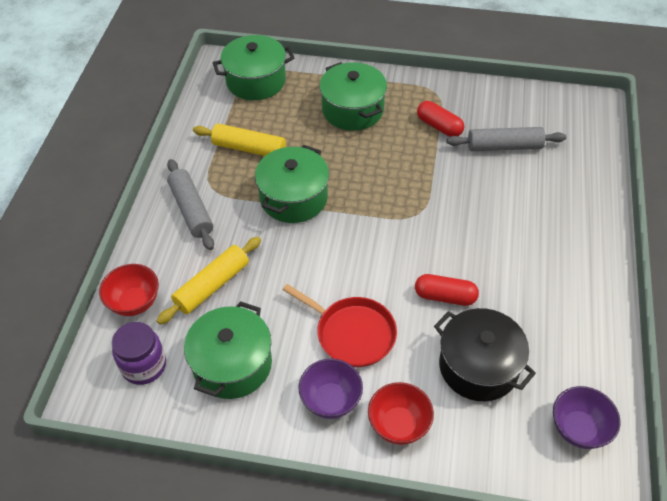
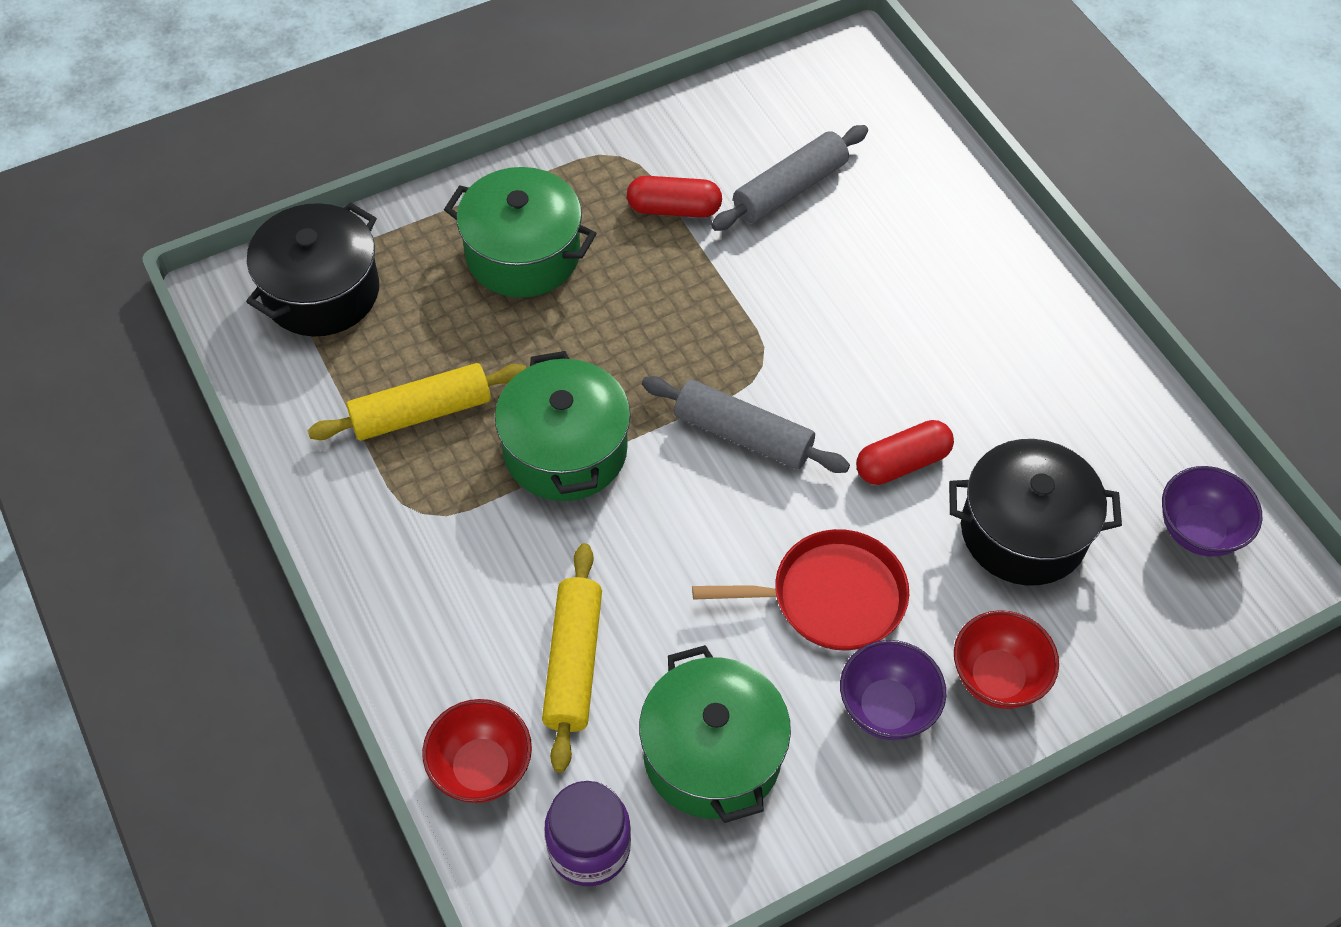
camera: 40 degrees left, 5 degrees up
(191, 210) = (426, 568): grey rolling pin -> grey rolling pin (743, 435)
(256, 81) = (321, 291): green pot -> black pot

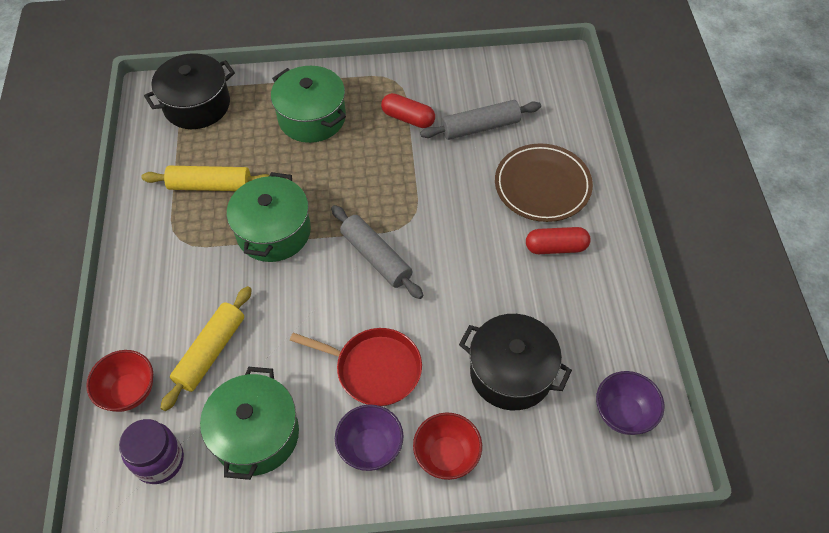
camera: 25 degrees right, 0 degrees up
(902, 463) = (459, 306): red capsule -> red capsule (556, 247)
(926, 249) = (542, 186): none -> brown plate

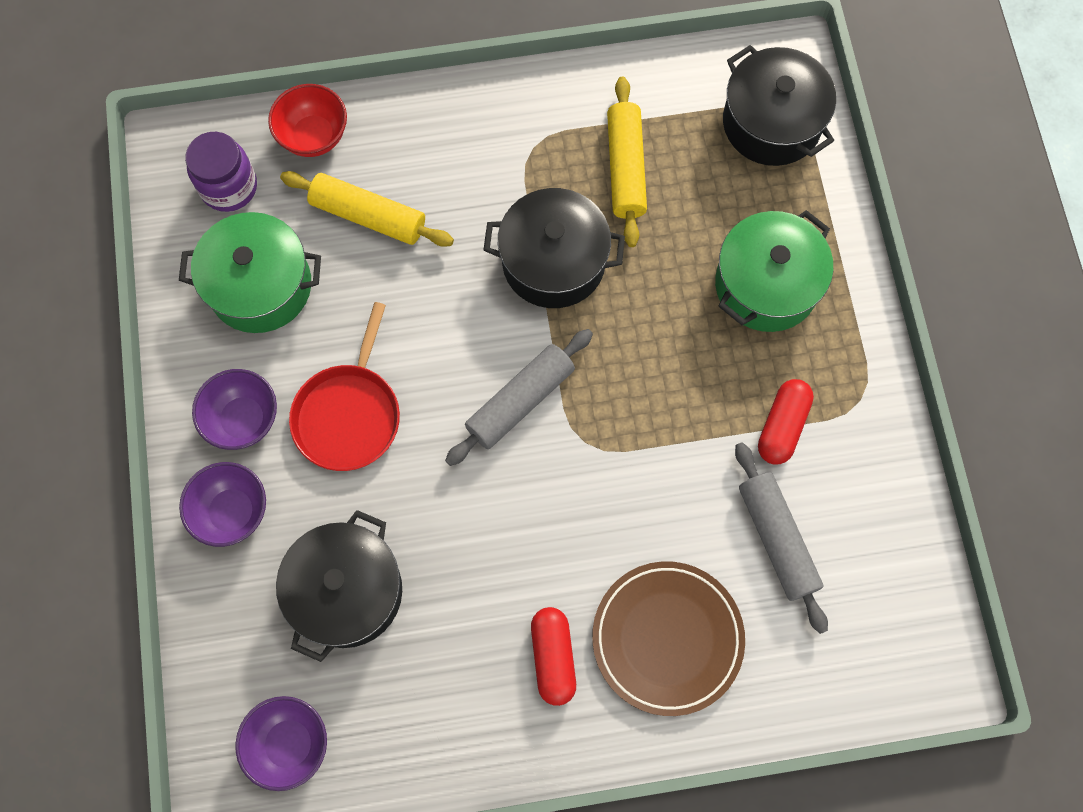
camera: 85 degrees right, 15 degrees up
(274, 232) = (553, 262): green pot -> black pot
(446, 456) = (232, 512): red bowl -> purple bowl

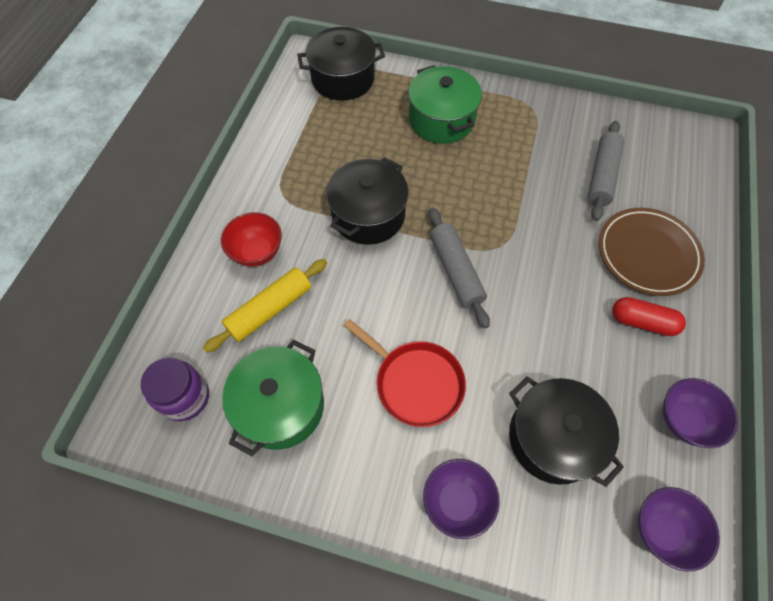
camera: 65 degrees left, 10 degrees down
(243, 419) = (384, 462): purple bowl -> purple bowl (684, 420)
(314, 136) = (185, 321): red bowl -> red bowl (257, 252)
(625, 168) = (327, 154): yellow rolling pin -> none
(777, 539) = (601, 176): grey rolling pin -> grey rolling pin turned 75 degrees counterclockwise
(782, 426) = (532, 146): red capsule -> none

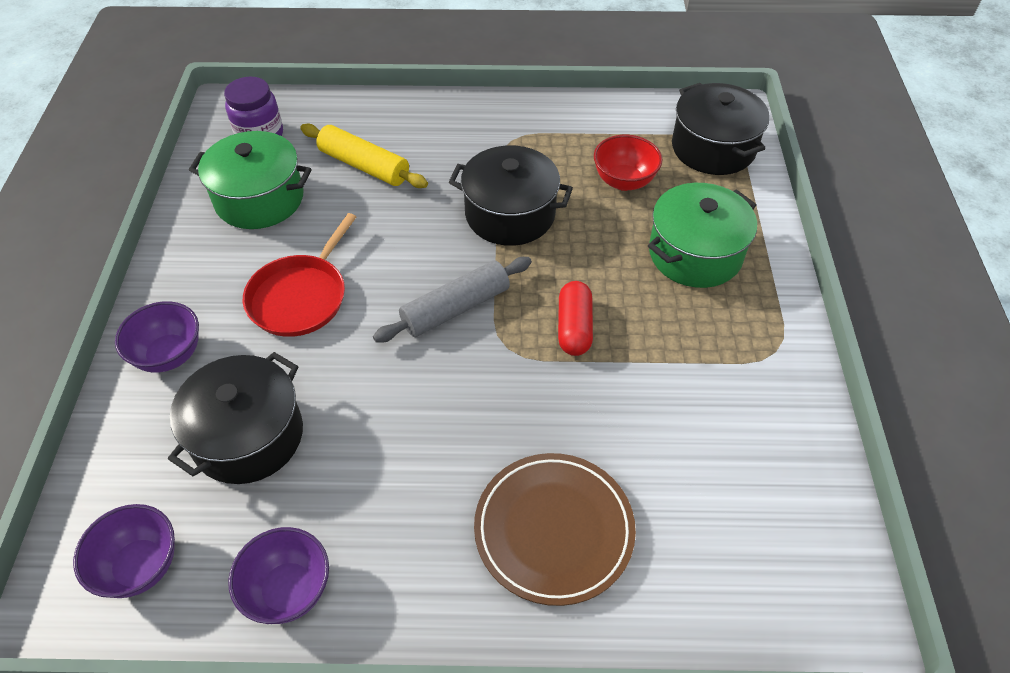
camera: 75 degrees right, 10 degrees down
(257, 252) = (430, 140): red bowl -> red bowl (624, 181)
(601, 176) = (681, 456): grey rolling pin -> none
(642, 322) = (432, 528): red capsule -> red capsule (574, 327)

